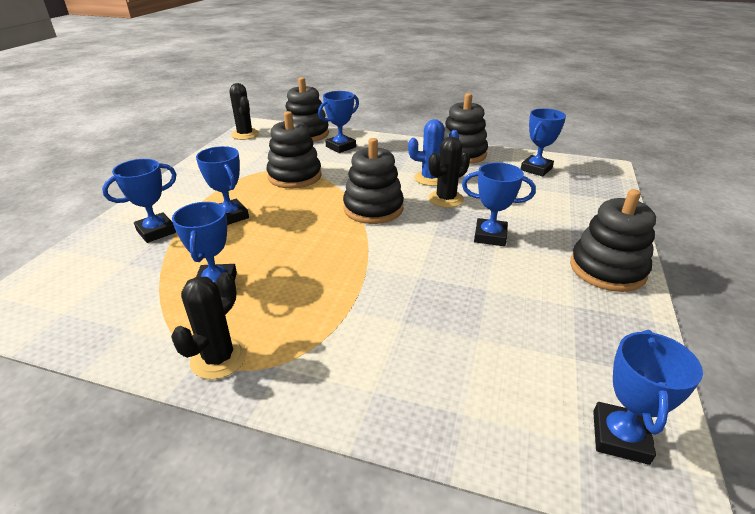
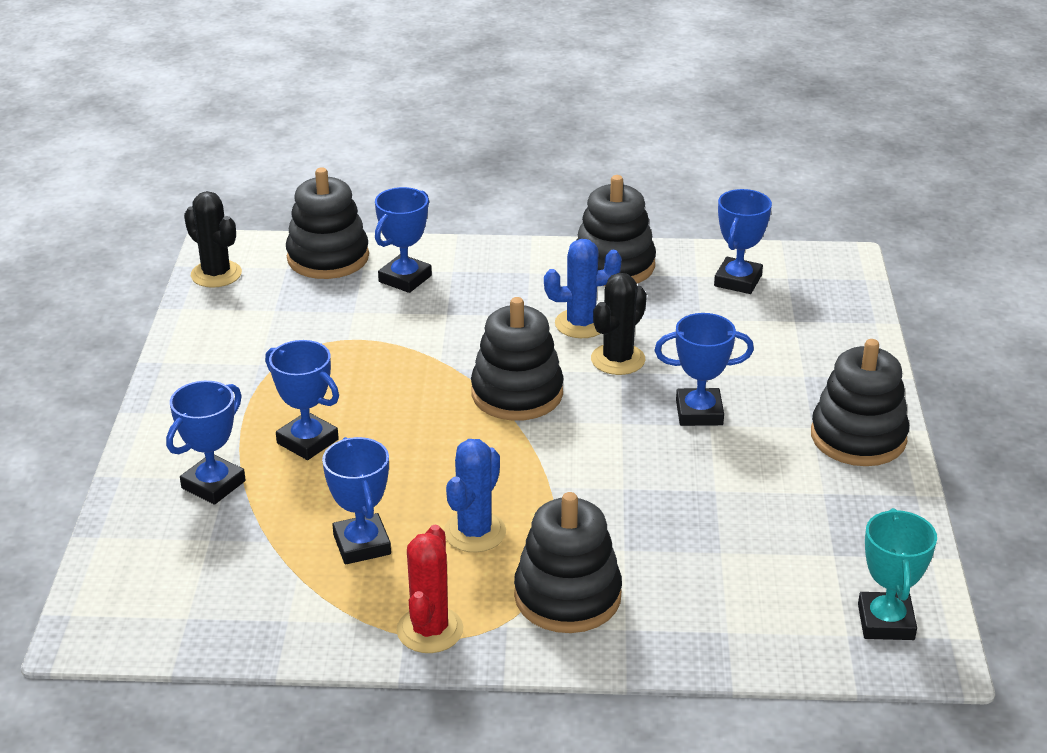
camera: 15 degrees left, 0 degrees up
(218, 358) = (430, 630): black cactus -> red cactus
(294, 176) = (362, 352): black stacking toy -> black stacking toy (567, 596)
(297, 289) = (475, 532): none -> blue cactus
(620, 437) = (886, 622): blue trophy -> turquoise trophy

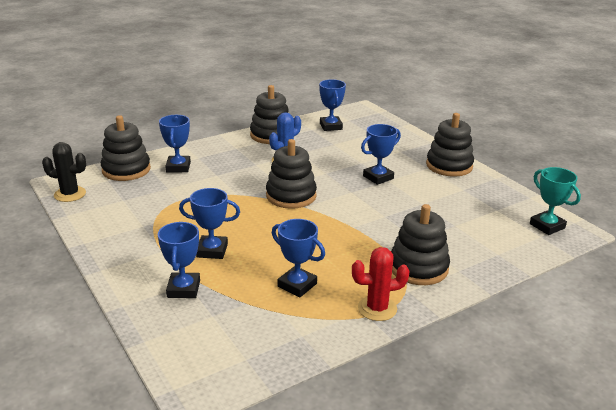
camera: 35 degrees left, 5 degrees down
(430, 630) = (377, 308): red cactus -> red cactus turned 75 degrees counterclockwise
(475, 532) = (344, 258): blue cactus -> none
(618, 359) = (319, 169): black cactus -> none

